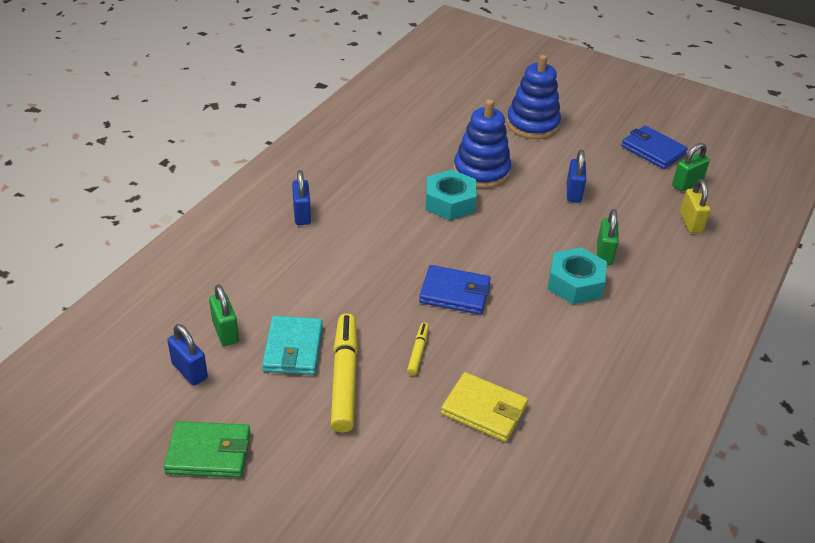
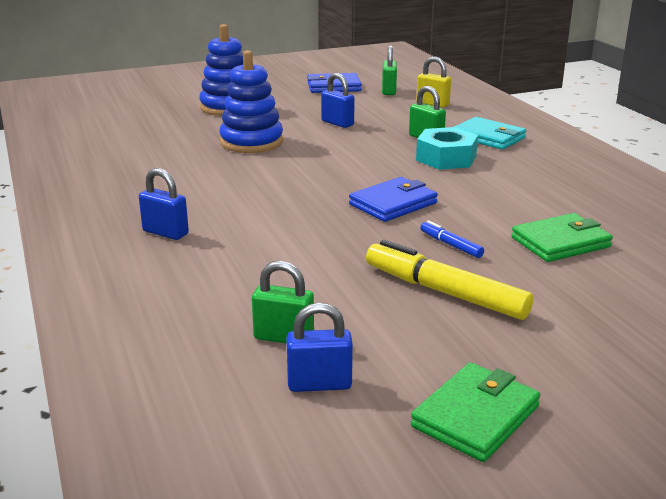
camera: 50 degrees left, 15 degrees down
(293, 348) = (365, 305): turquoise wallet -> turquoise wallet (488, 137)
(418, 352) = (450, 245): yellow marker -> blue marker
(450, 202) = (269, 166): turquoise nut -> none
(484, 410) = (560, 242): yellow wallet -> green wallet

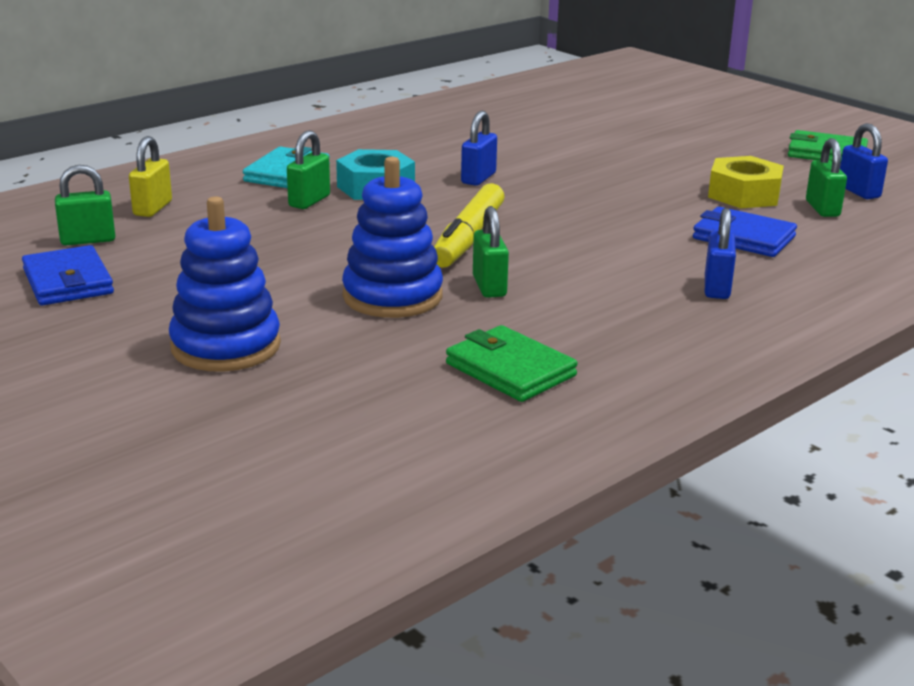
camera: 110 degrees left, 0 degrees up
(241, 166) = (489, 286): none -> green padlock
(337, 123) = (273, 255): blue padlock -> blue padlock (478, 178)
(352, 303) = (744, 194): none -> yellow nut
(393, 204) = (531, 199): blue wallet -> blue wallet (743, 238)
(444, 292) = (687, 169): yellow marker -> yellow marker (468, 238)
(450, 245) = (600, 172): blue marker -> none
(560, 242) = (553, 140): green wallet -> green wallet (510, 370)

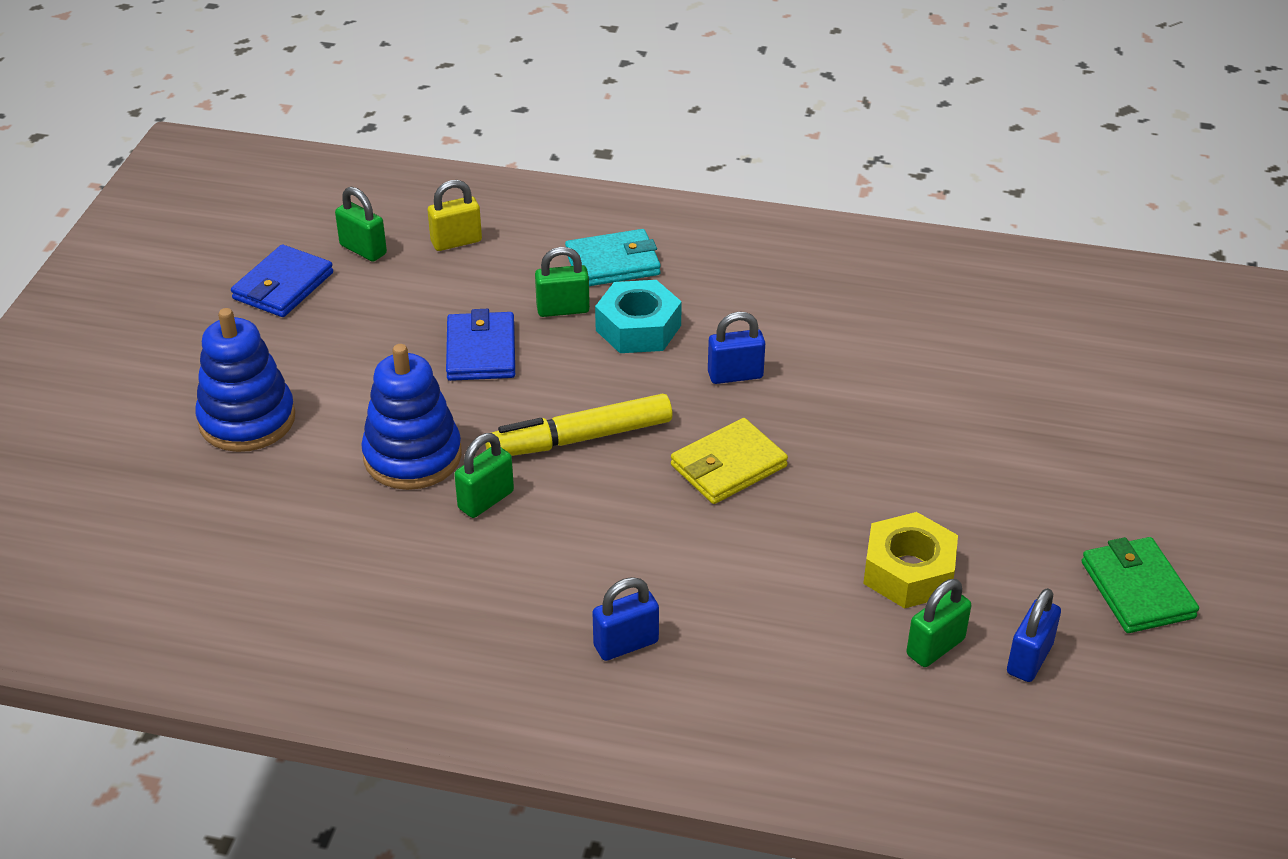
camera: 55 degrees right, 15 degrees up
(510, 370) = (336, 585): green wallet -> none
(570, 207) = (728, 466): none -> yellow wallet
(743, 238) = (778, 616): blue wallet -> blue wallet (481, 351)

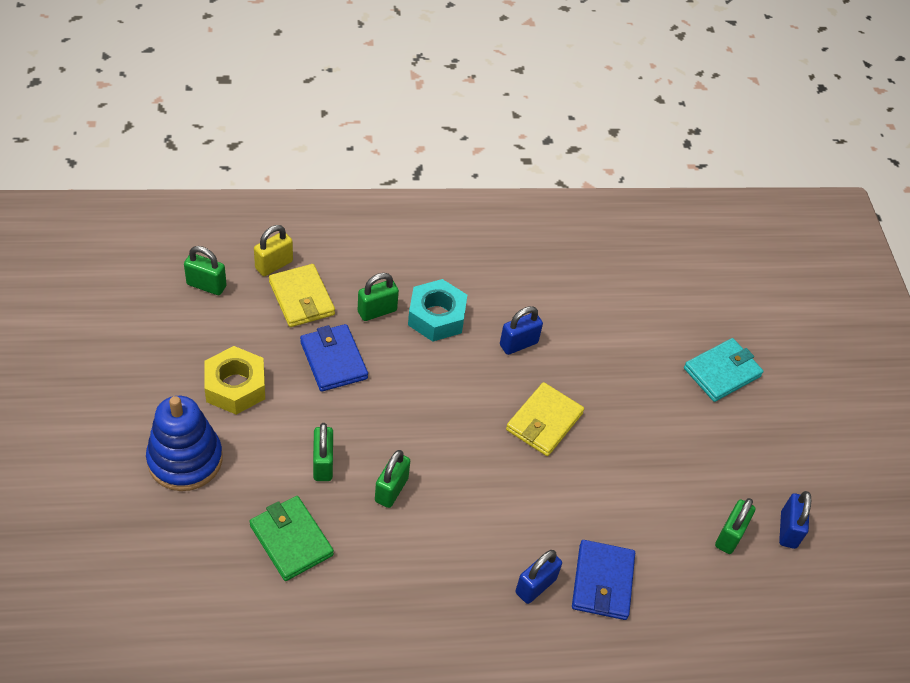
camera: 25 degrees left, 10 degrees up
(283, 286) = (159, 331): blue wallet -> blue wallet (602, 582)
(412, 456) = (323, 464): blue stacking toy -> green padlock
(473, 281) = (301, 298): none -> yellow wallet
(580, 438) = (435, 421): yellow marker -> none
(612, 263) = (395, 263): turquoise wallet -> turquoise wallet (722, 372)
(908, 571) = (691, 480): yellow nut -> yellow nut (235, 386)
(1137, 590) = (831, 460): green wallet -> green wallet (291, 540)

